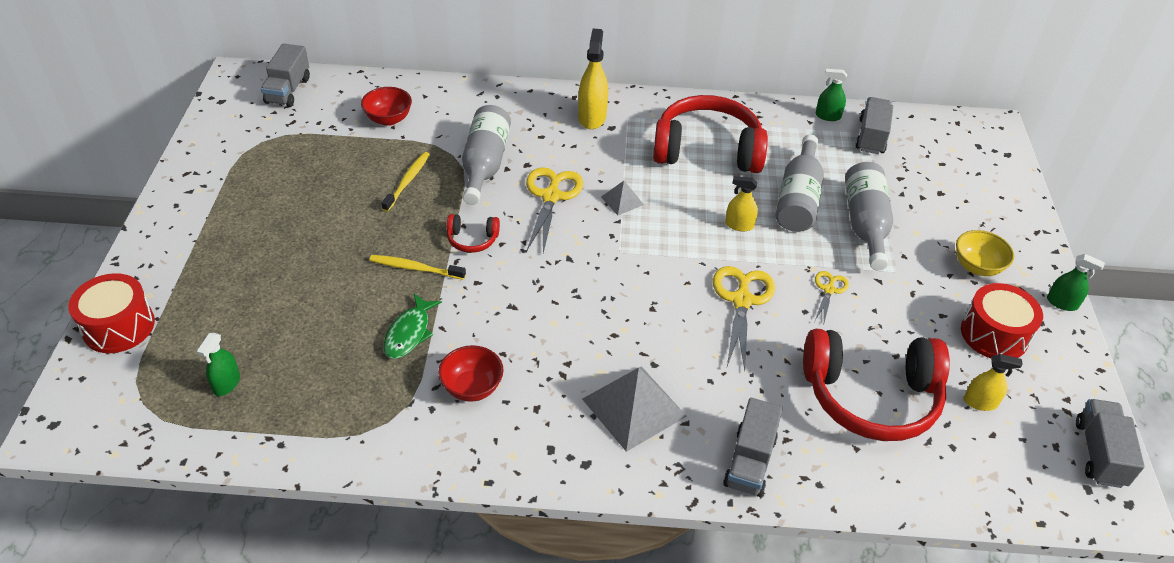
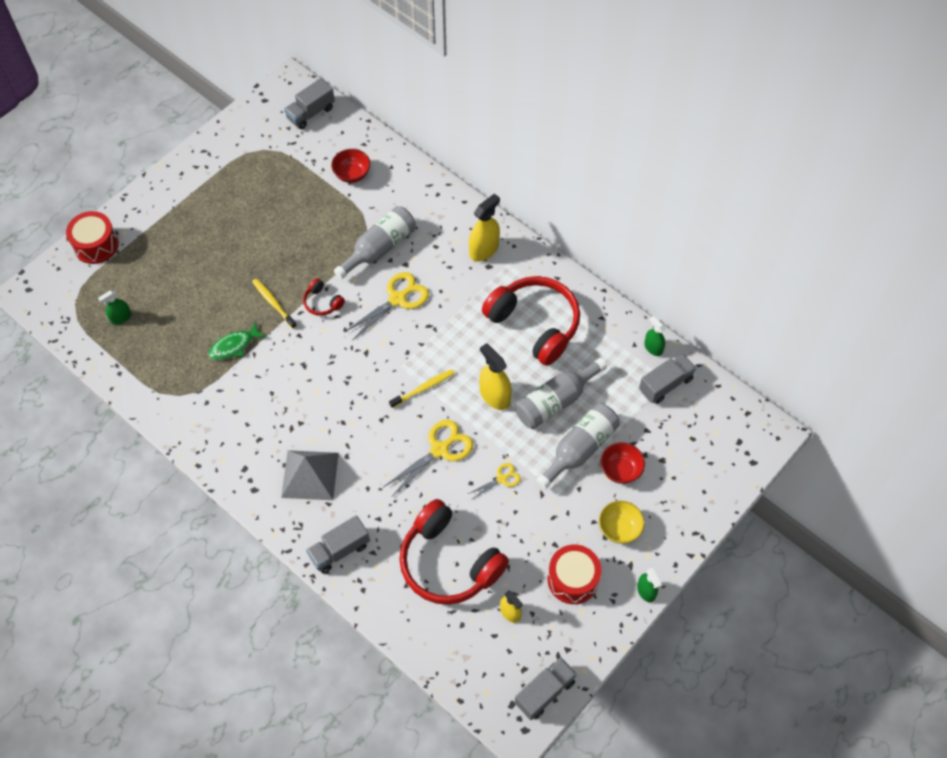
camera: 40 degrees right, 15 degrees up
(407, 181) = (322, 234): yellow toothbrush -> yellow toothbrush (423, 388)
(472, 387) = (237, 403): red bowl -> red bowl (620, 470)
(622, 200) = (439, 330): grey pyramid -> none
(739, 225) = (495, 396): yellow spray bottle -> yellow spray bottle, size x1.65

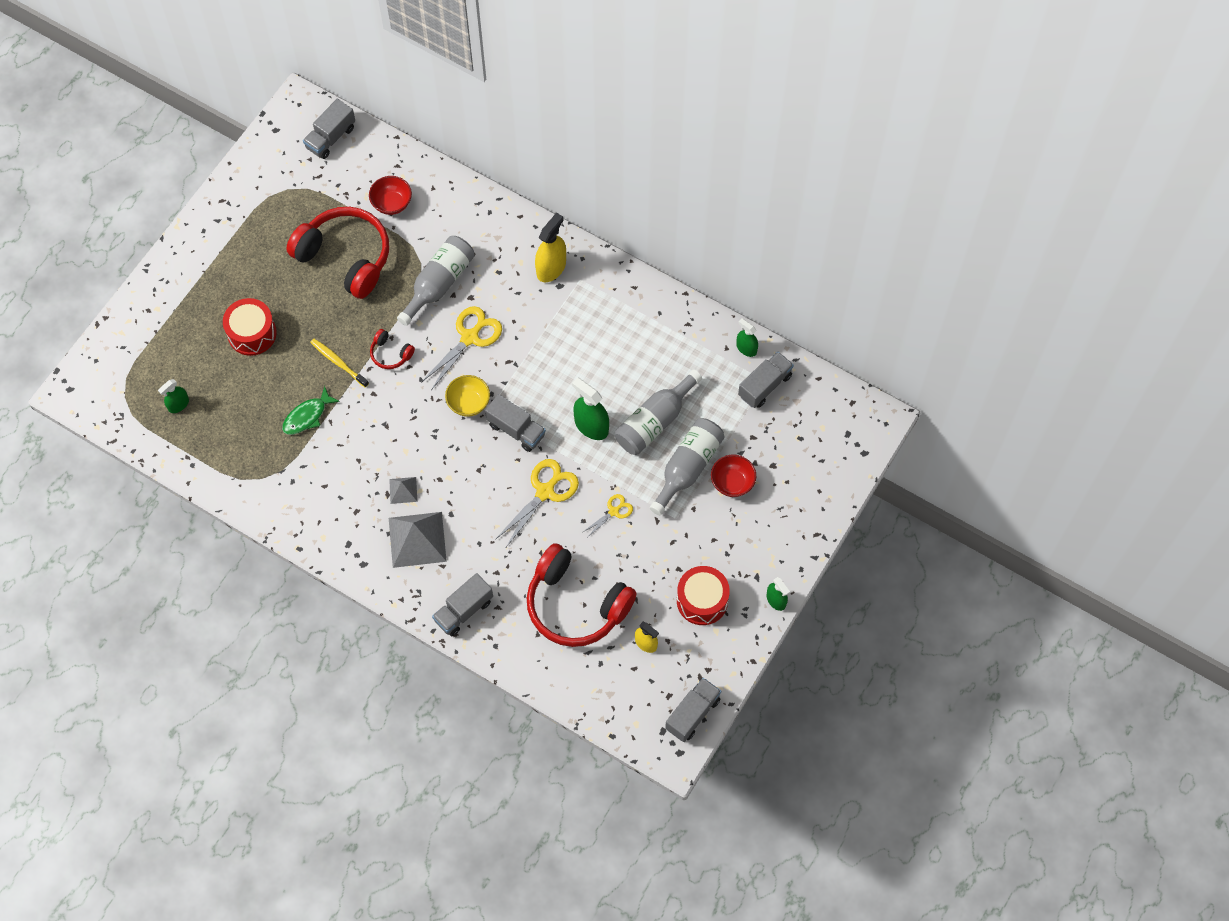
camera: 10 degrees left, 5 degrees up
(96, 245) = (130, 328): red drum -> red drum (252, 333)
(307, 427) = (403, 490): none -> grey pyramid
(423, 388) = (516, 430): yellow toothbrush -> grey truck
(495, 396) = (591, 426): yellow spray bottle -> green spray bottle
(535, 324) = (619, 342): red headphones -> red headphones (345, 257)
(619, 529) = (740, 542): yellow bowl -> yellow bowl (468, 403)

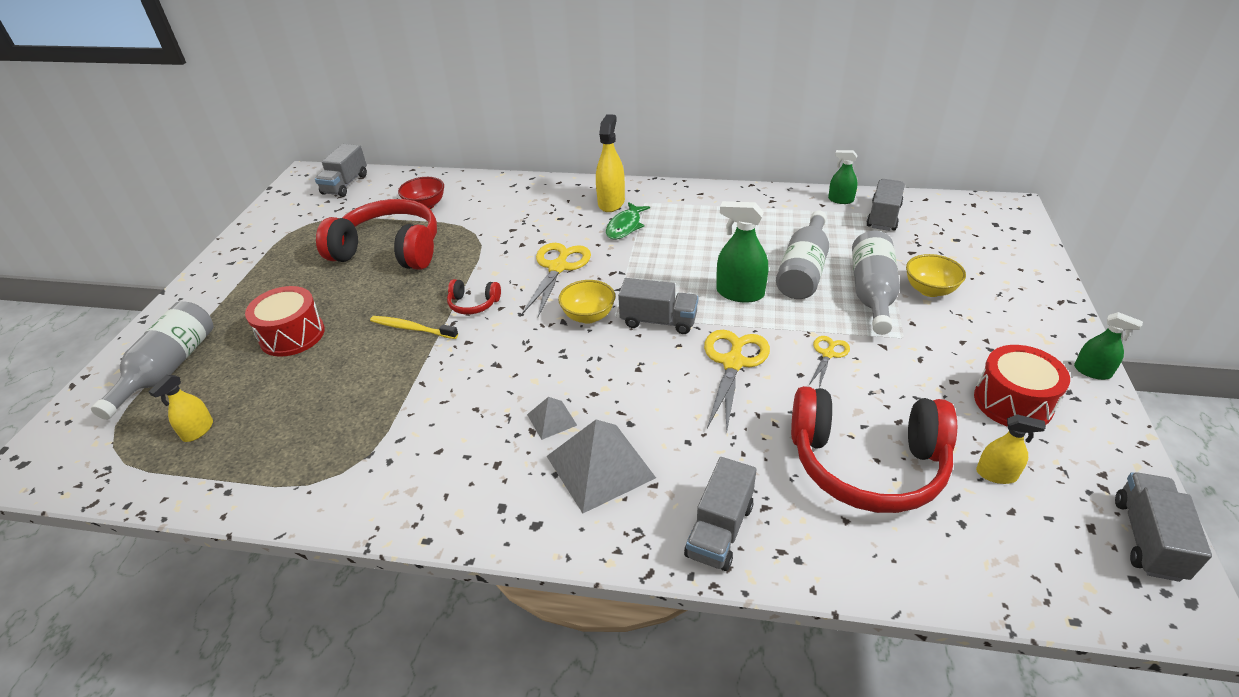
camera: 20 degrees left, 25 degrees down
(178, 404) = (198, 430): green spray bottle -> yellow spray bottle
(307, 416) = (388, 387): green fish -> green fish (625, 226)
(439, 283) = (502, 241): grey bottle -> grey bottle (169, 368)
(732, 483) = (929, 290): red bowl -> yellow bowl

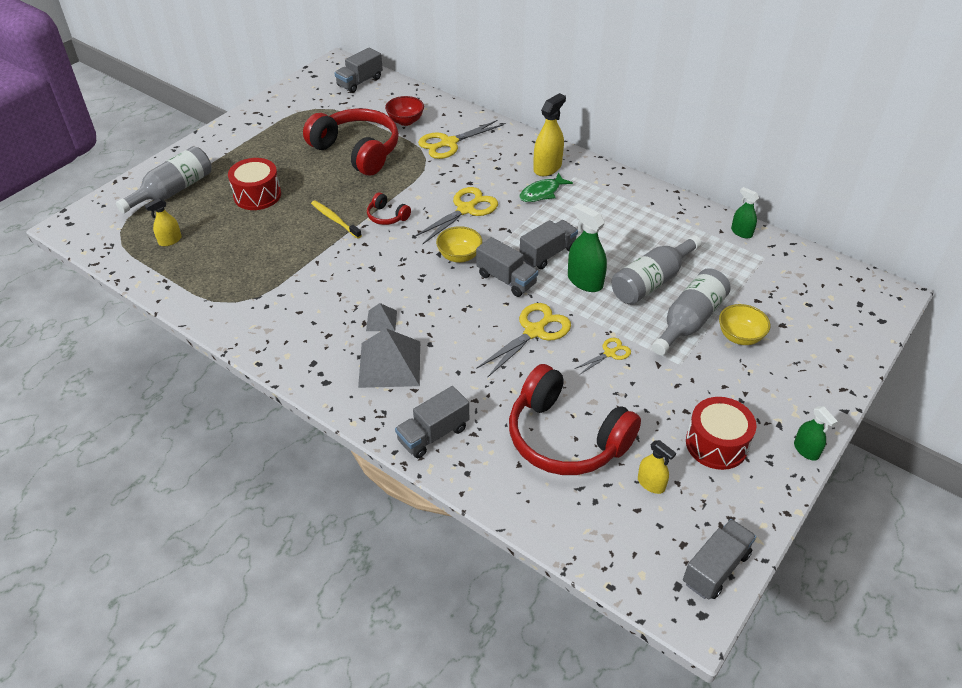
camera: 25 degrees right, 5 degrees up
(489, 211) = (448, 143): none -> yellow scissors
(883, 217) = (764, 261): grey truck -> grey truck (548, 254)

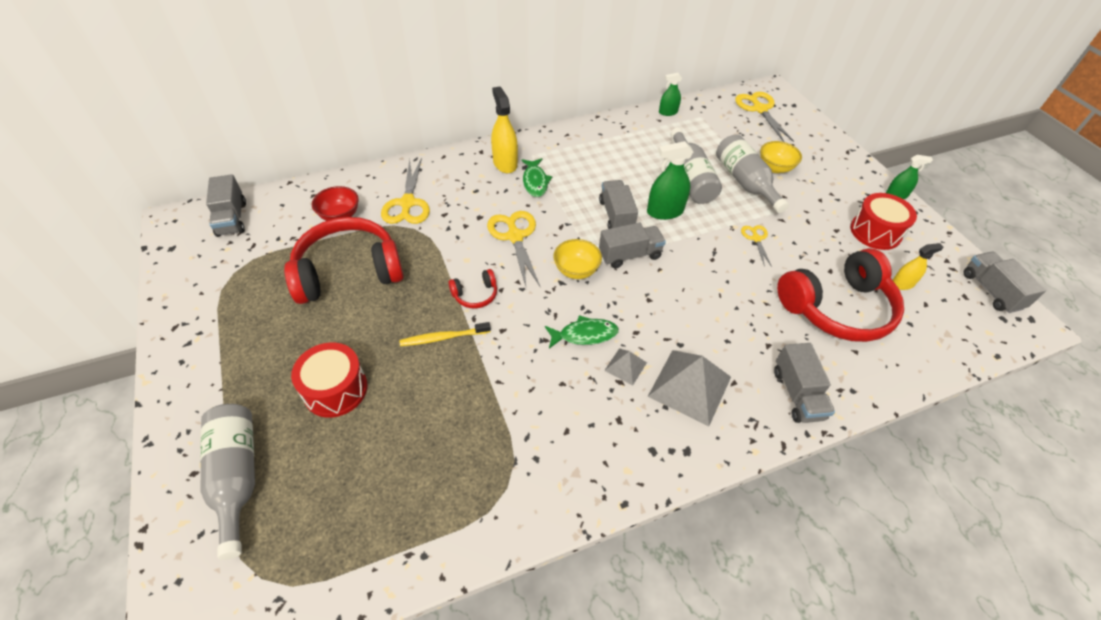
camera: 60 degrees left, 5 degrees up
(170, 240) = (335, 518): yellow spray bottle -> none
(395, 287) = (584, 334): none -> green fish
(534, 331) = (706, 269): yellow scissors -> yellow scissors (759, 109)

